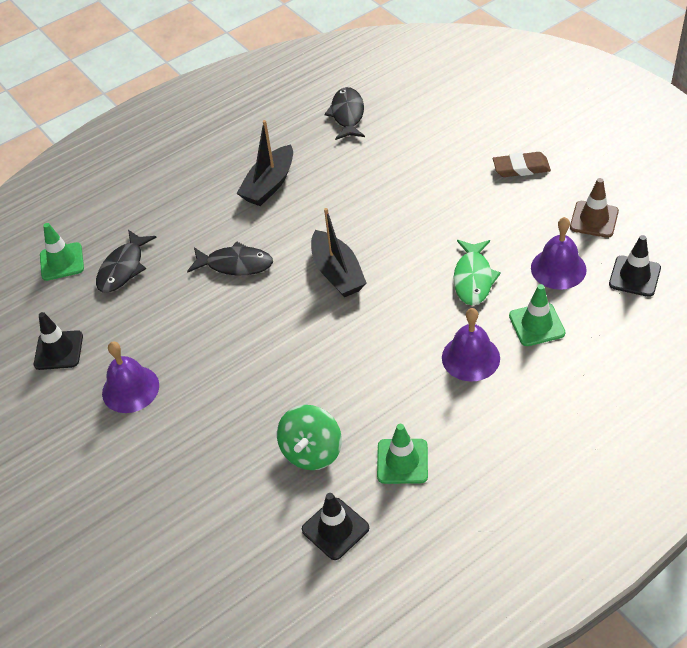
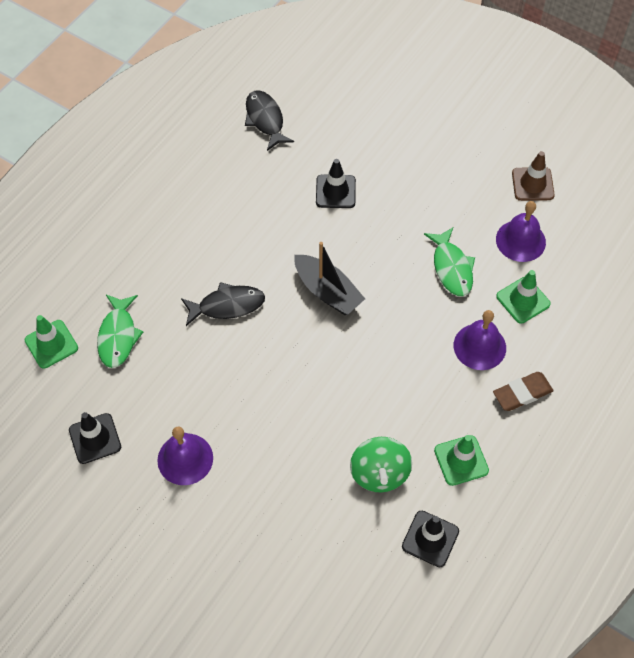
camera: 25 degrees left, 10 degrees up
(123, 268) = (118, 336): black fish -> green fish
(269, 185) = (222, 213): black boat -> none
(521, 168) = (450, 144): brown eraser -> brown eraser (522, 393)
(634, 276) = (586, 233): black traffic cone -> black traffic cone (335, 191)

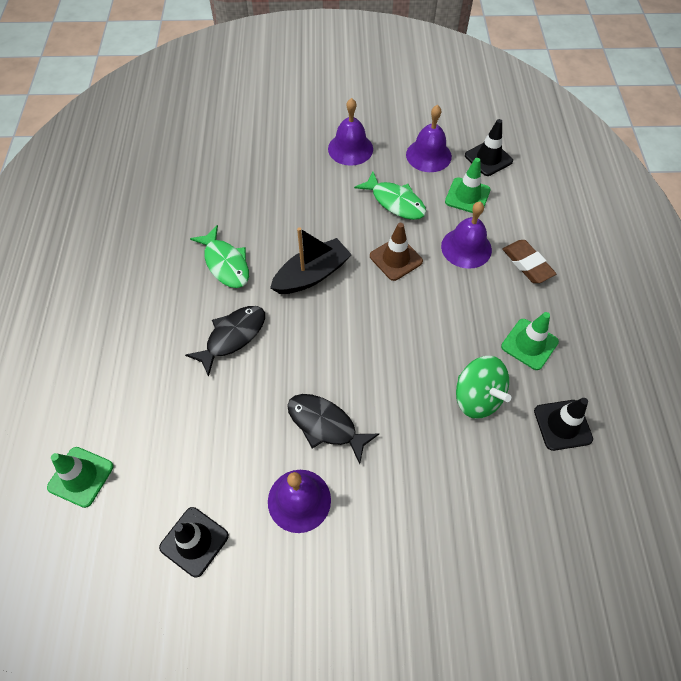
camera: 35 degrees left, 0 degrees up
(118, 336) = (147, 426): green fish -> green fish (226, 263)
(265, 120) = (151, 170): black fish -> black fish (325, 425)
(327, 291) = (312, 275): black boat -> black boat turned 45 degrees counterclockwise
(335, 191) = (255, 194): black traffic cone -> black traffic cone (488, 158)
(453, 194) = (350, 148): none -> purple bell
(522, 393) = (527, 264): brown eraser -> brown eraser turned 60 degrees counterclockwise
(532, 184) = (403, 113): brown traffic cone -> brown traffic cone (396, 259)

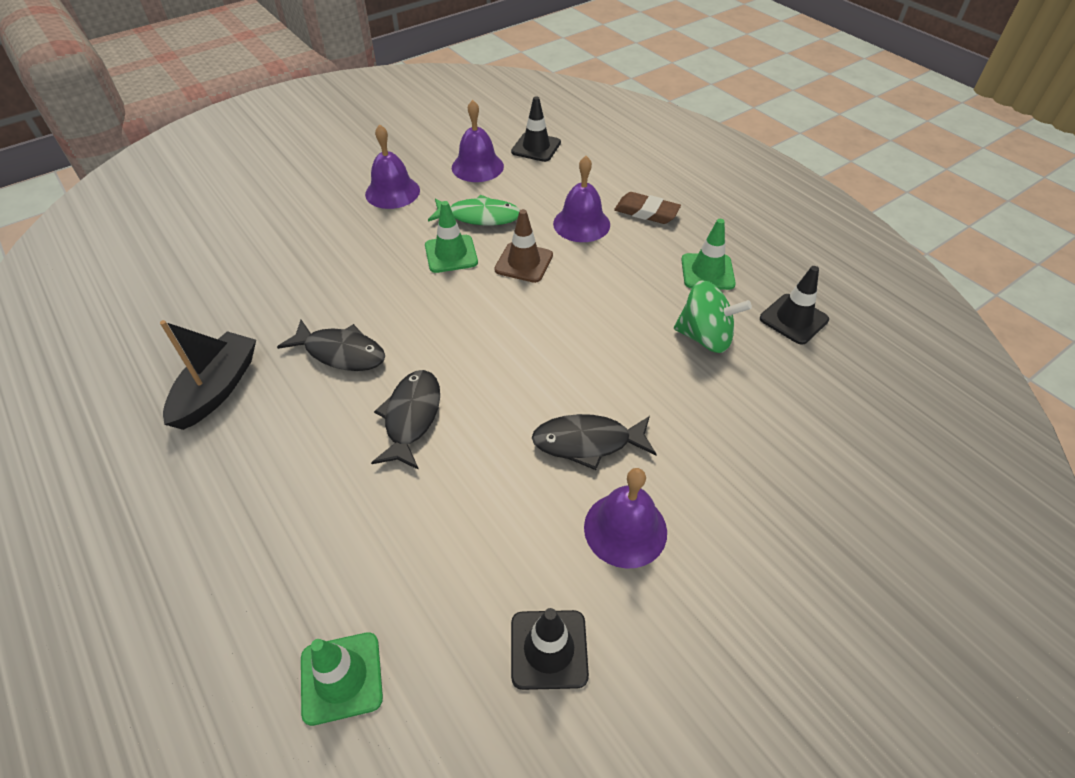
camera: 35 degrees left, 10 degrees down
(226, 263) = (341, 352): green fish -> black fish
(312, 275) = (450, 316): black boat -> black boat (217, 389)
(467, 196) = (544, 183): green traffic cone -> green traffic cone (451, 254)

